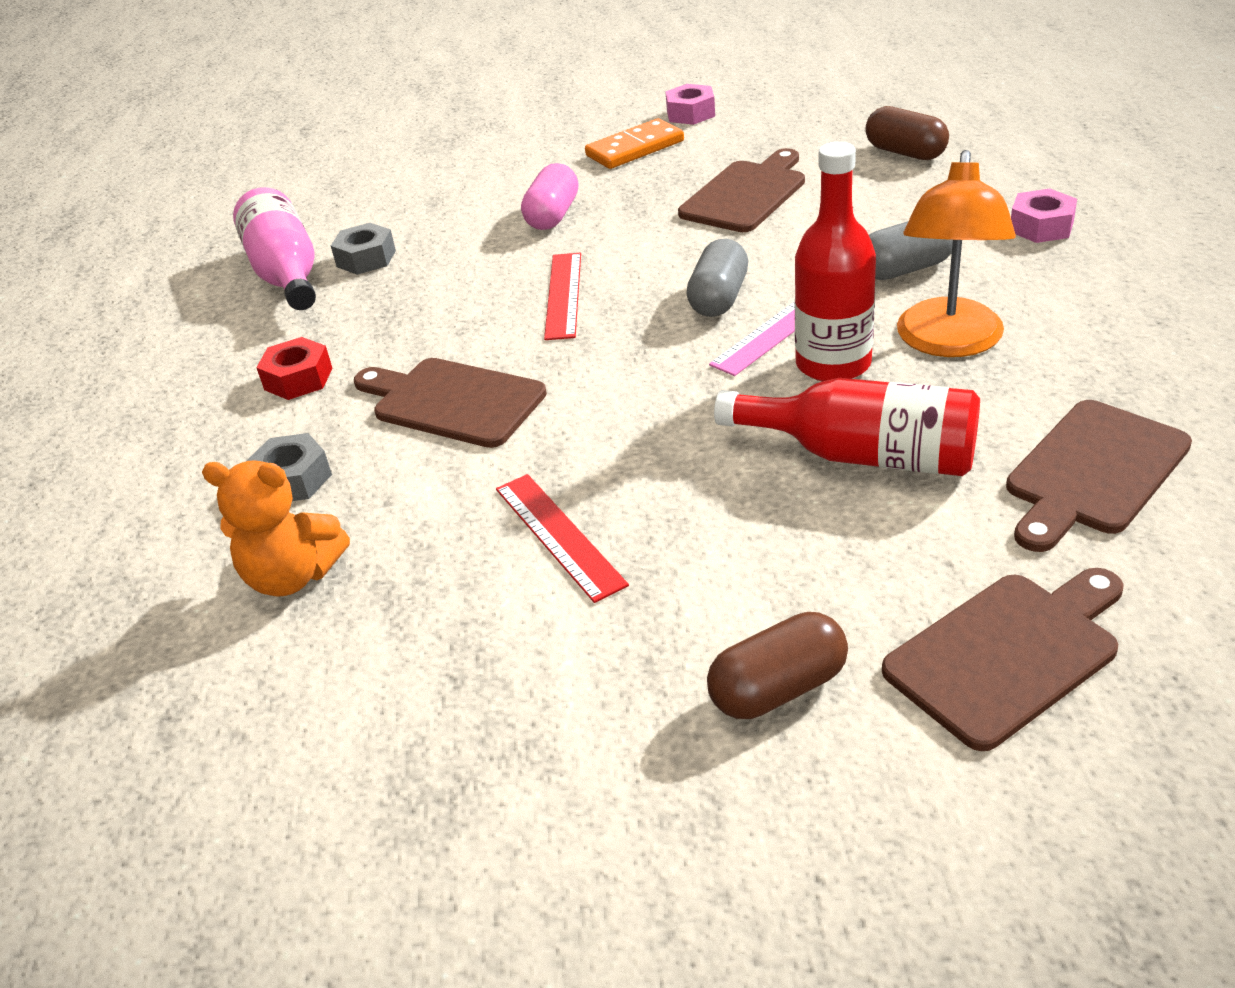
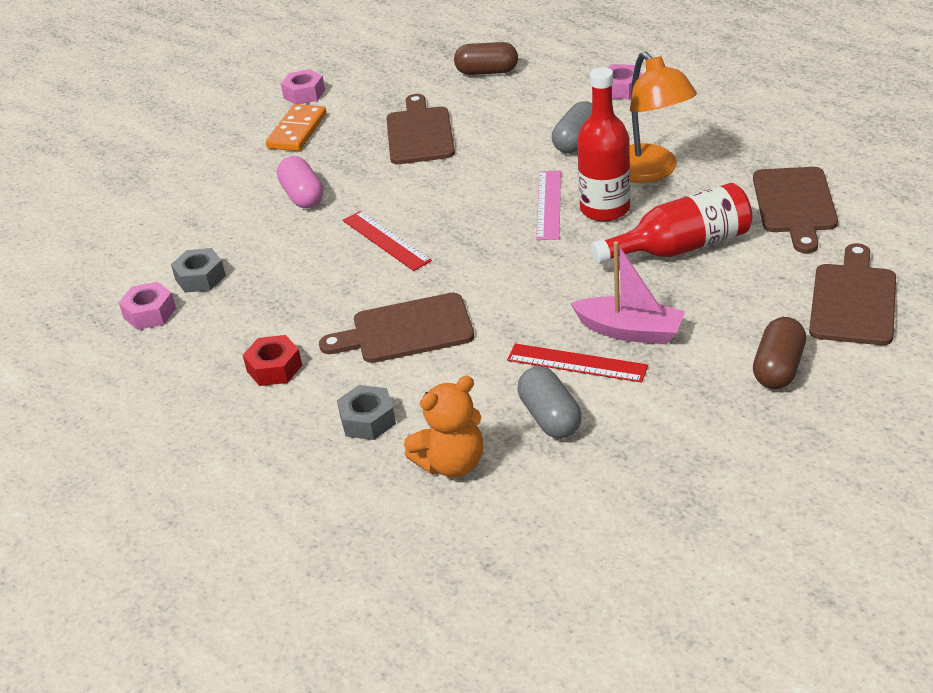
camera: 40 degrees left, 0 degrees up
(286, 274) = (150, 313): pink bottle -> pink nut
(666, 530) = (630, 331): none -> pink boat
(719, 298) = (490, 201): grey capsule -> grey capsule (550, 417)

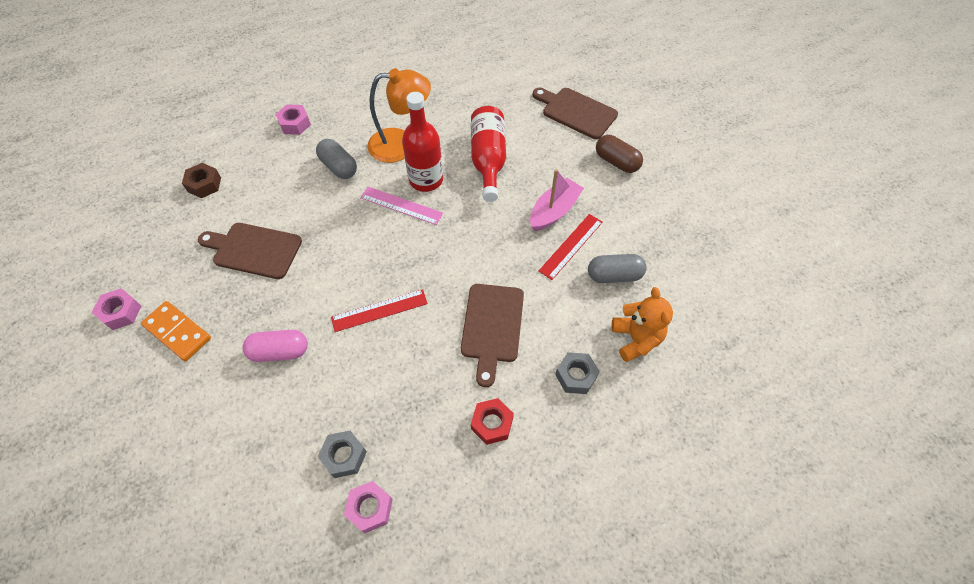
camera: 75 degrees left, 20 degrees up
(487, 72) = (204, 184): brown capsule -> brown nut
(794, 204) = (479, 99): brown cutting board -> none

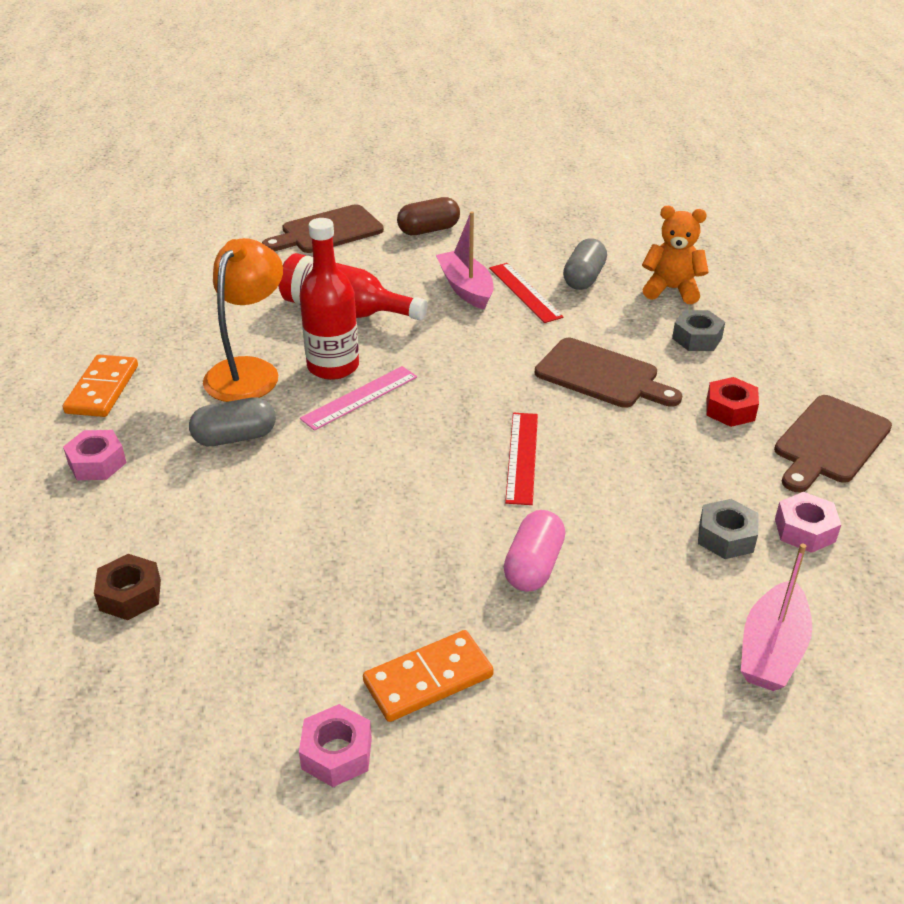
camera: 65 degrees left, 20 degrees down
(244, 511) = (772, 650): none -> pink boat
(254, 250) = (325, 559): brown cutting board -> brown cutting board (829, 442)
(355, 95) = (102, 389): none -> orange domino

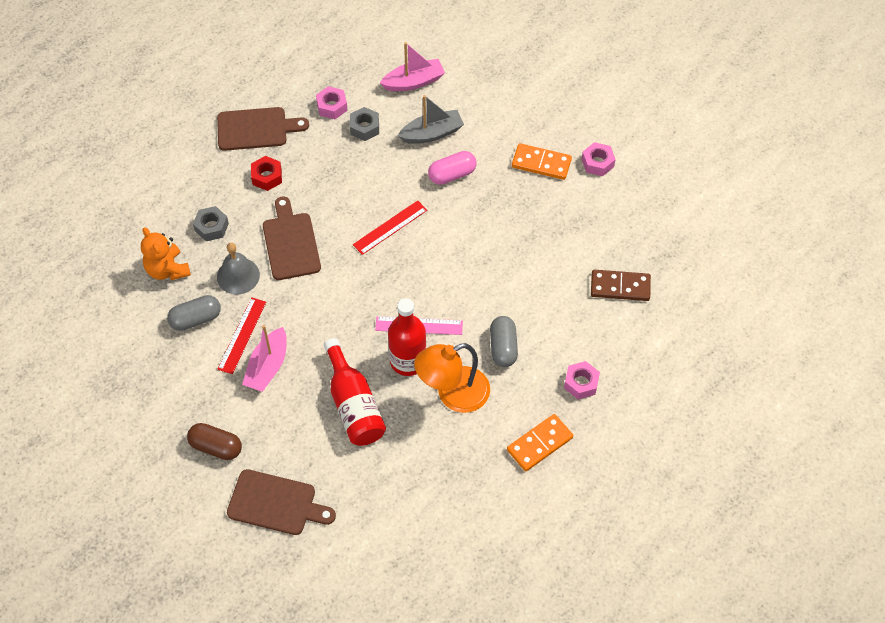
camera: 135 degrees left, 20 degrees up
(130, 595) = (620, 287): brown nut -> brown domino
(235, 437) = (503, 347): grey capsule -> grey capsule turned 60 degrees clockwise
(604, 323) = (238, 276): none -> grey bell
(636, 597) = (432, 133): none -> grey boat

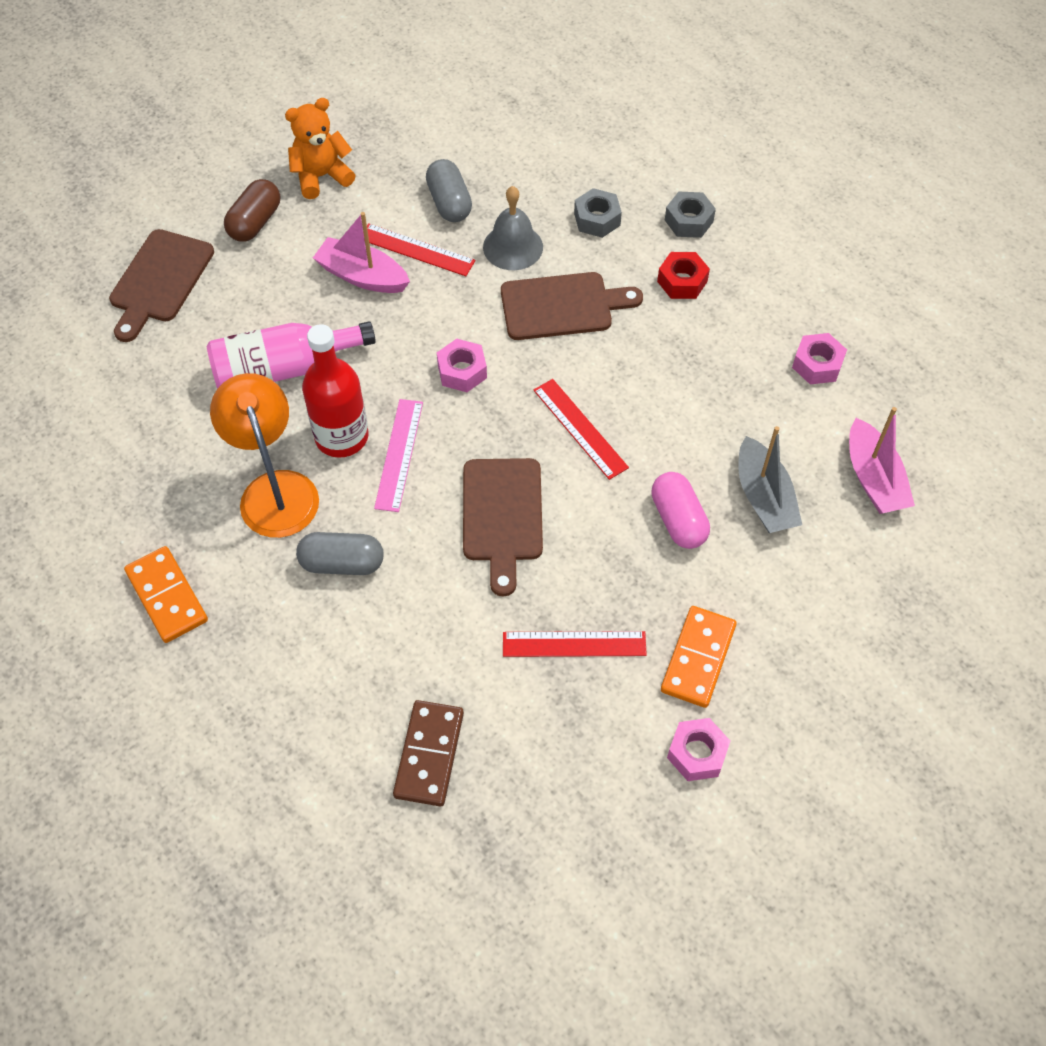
camera: 95 degrees right, 0 degrees up
(167, 269) = (531, 174): orange teddy bear -> orange teddy bear (321, 176)
(256, 129) = (771, 270): brown cutting board -> brown cutting board (502, 516)
(354, 405) = (283, 369): red bottle -> pink bottle
(364, 127) = (775, 405): grey nut -> grey nut (689, 221)
(541, 222) = (574, 644): none -> red ruler
(581, 383) = (257, 668): pink nut -> pink nut (462, 371)

